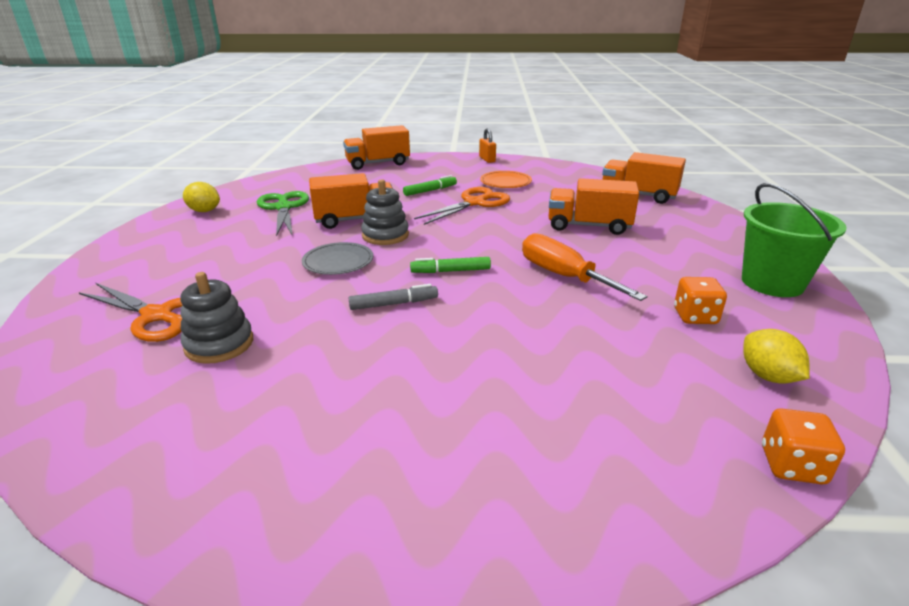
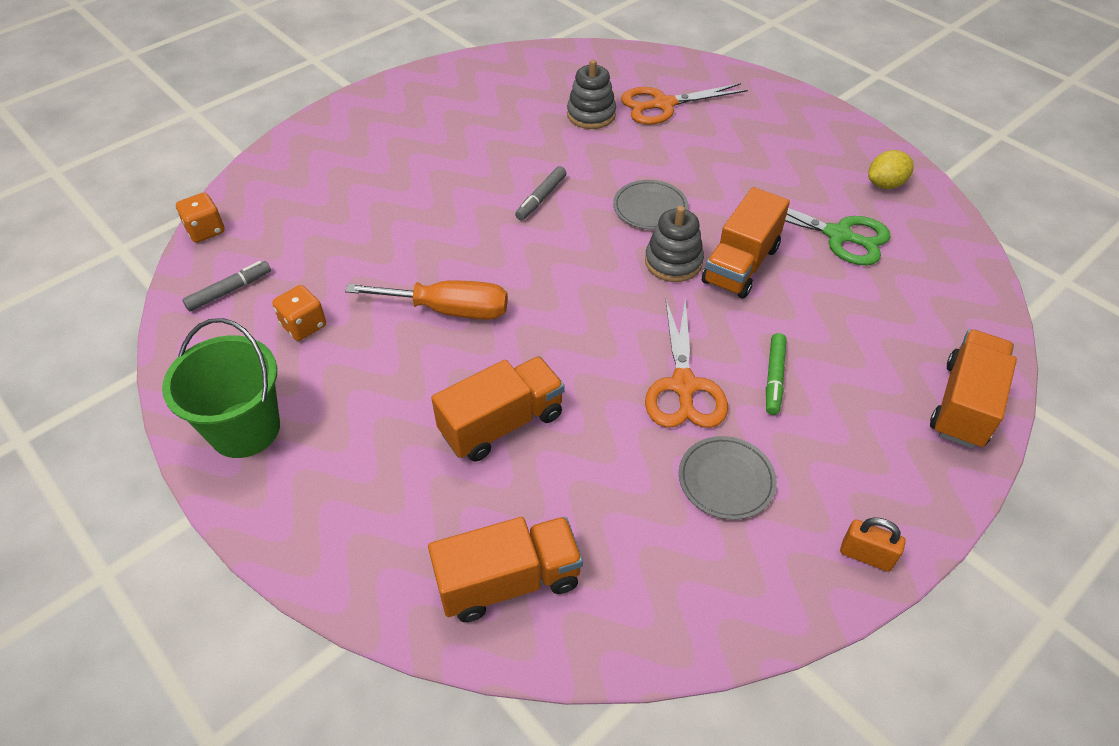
camera: 135 degrees right, 20 degrees up
(450, 271) = (549, 255): green marker -> none
(505, 182) = (726, 480): orange plate -> grey plate
(767, 376) = (229, 291): yellow lemon -> grey marker

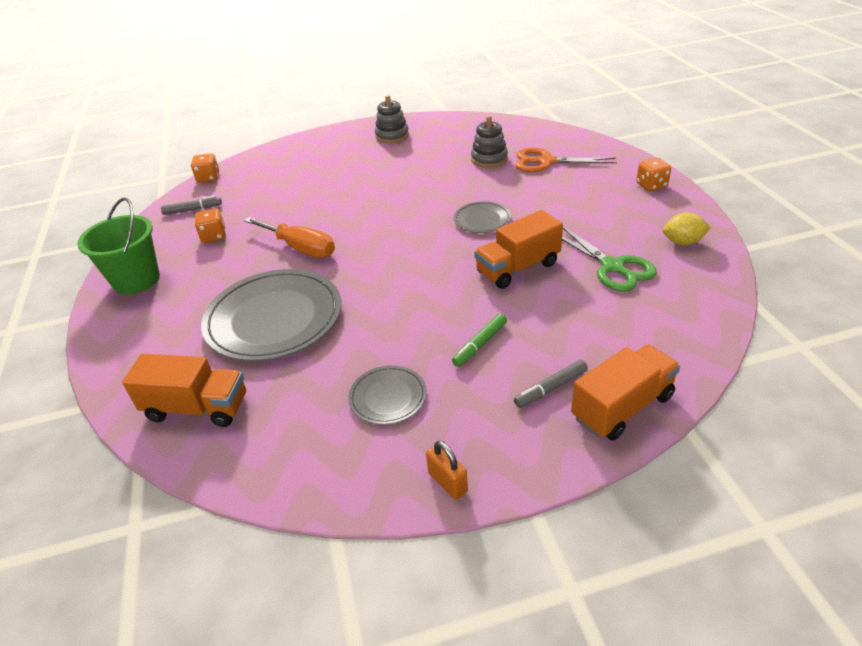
camera: 30 degrees right, 10 degrees down
(501, 424) = (274, 318): orange truck -> grey plate
(541, 198) = (413, 200): grey marker -> grey marker (551, 388)
(673, 262) = (469, 255): grey stacking toy -> grey stacking toy (392, 136)
(683, 387) = (409, 331): orange scissors -> none
(803, 115) = (651, 185): none -> orange dice

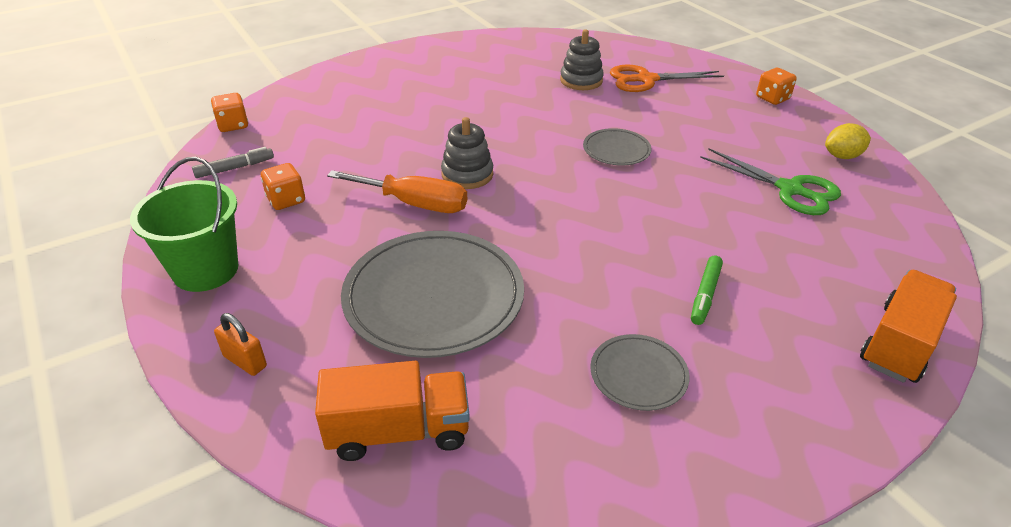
camera: 20 degrees left, 0 degrees up
(392, 136) = (448, 60): grey stacking toy -> grey stacking toy (467, 174)
(447, 482) = (773, 466): orange padlock -> orange padlock (245, 361)
(518, 268) = (691, 201): orange truck -> none
(551, 388) = (813, 334): grey marker -> none

